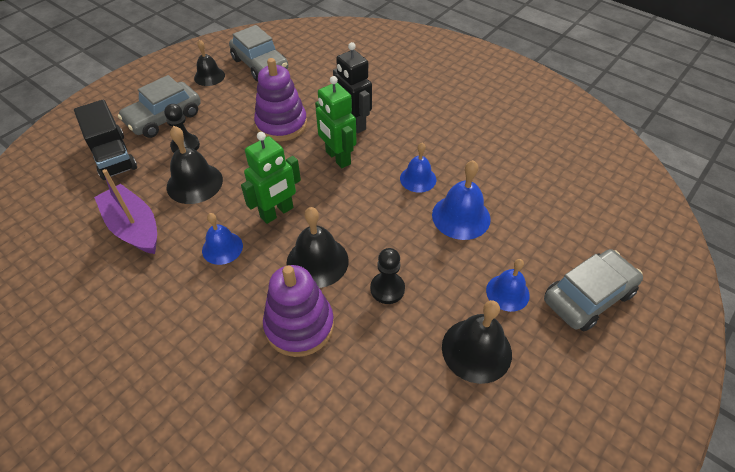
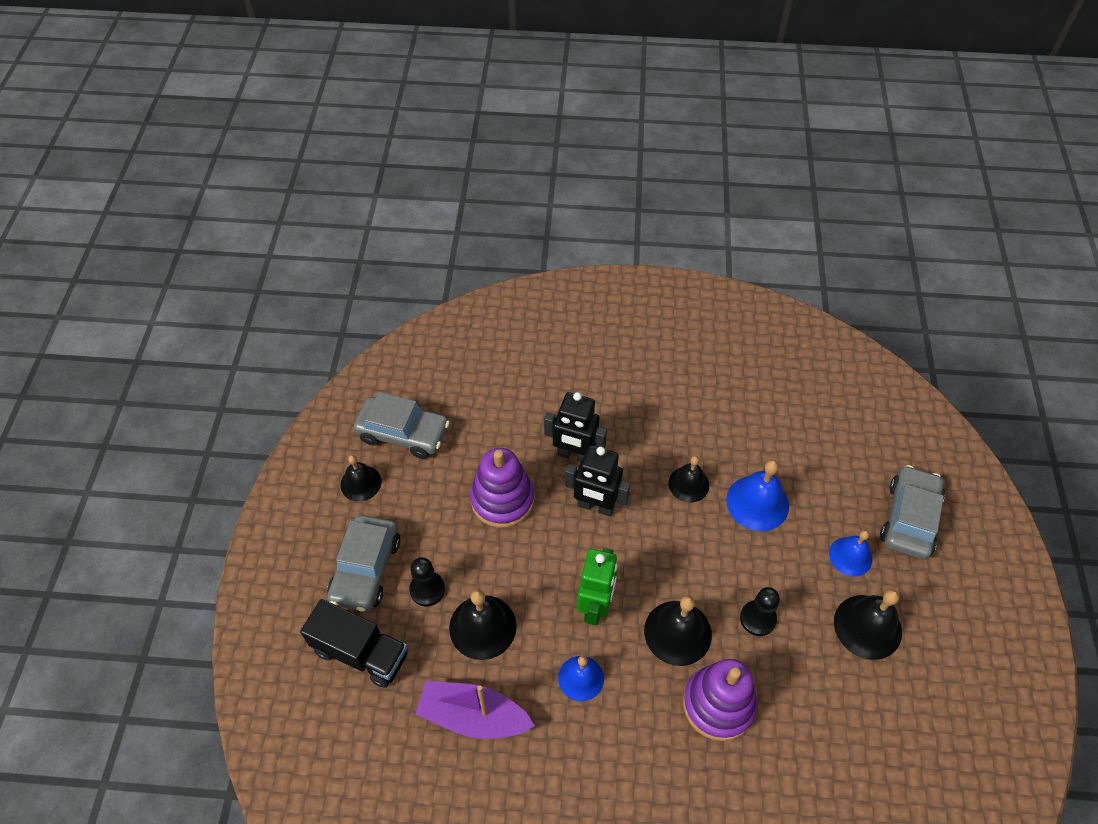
camera: 35 degrees left, 5 degrees up
(337, 158) = (595, 506): green robot -> black robot
(418, 179) = (688, 484): blue bell -> black bell

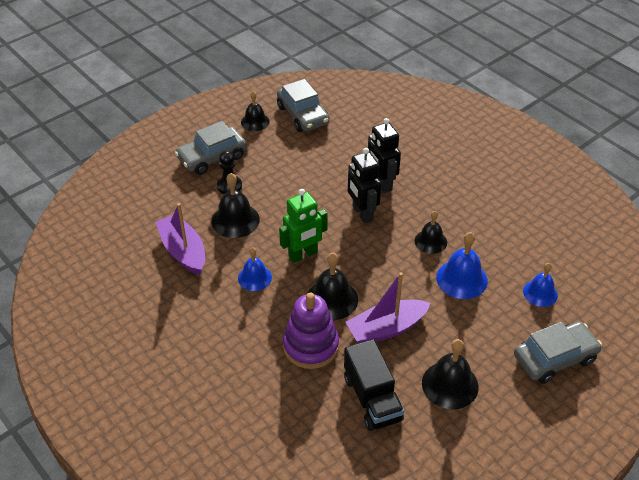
camera: 45 degrees right, 10 degrees down
(360, 652) = (167, 187): black truck -> black truck (372, 398)
(502, 499) = (316, 176): purple stacking toy -> none
(757, 618) = (386, 329): black pawn -> purple boat
(850, 556) = (486, 346): blue bell -> blue bell (540, 293)

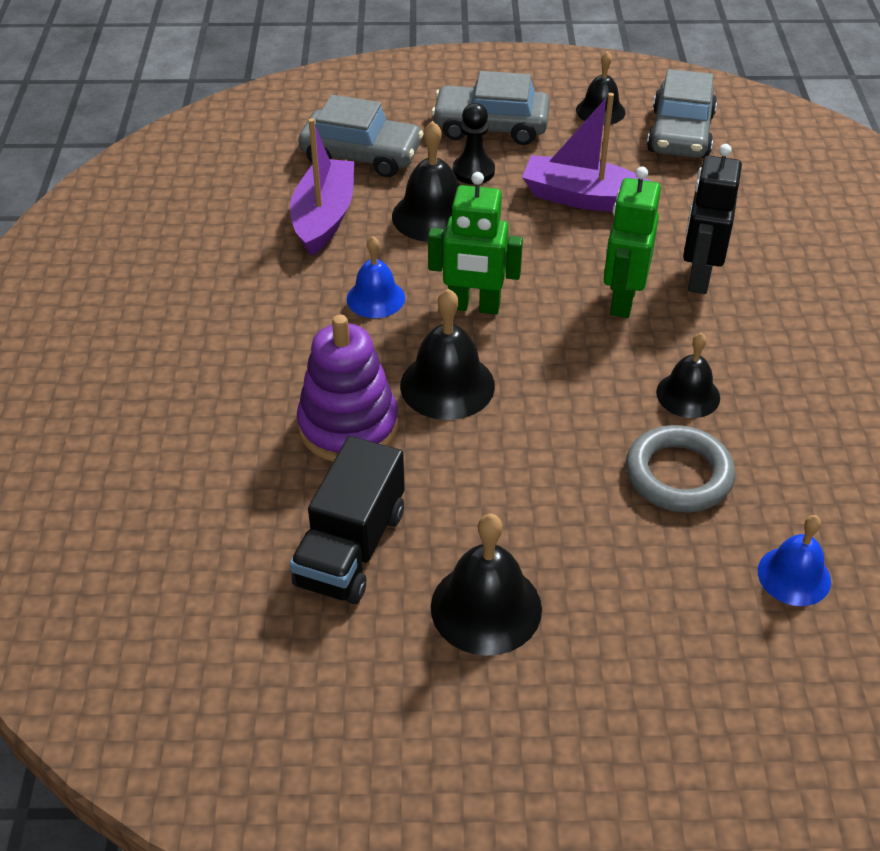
camera: 40 degrees right, 0 degrees up
(362, 213) = (622, 300): black robot -> green robot
(386, 329) = (480, 470): purple boat -> purple boat (583, 198)
(461, 279) = (678, 475): blue bell -> grey ring
(554, 358) = (706, 687): grey car -> grey car (361, 155)

